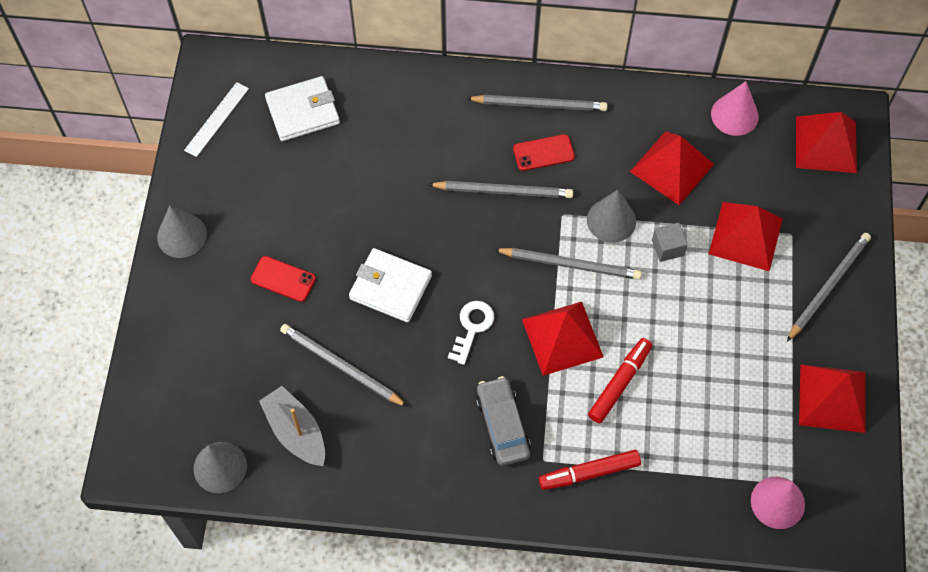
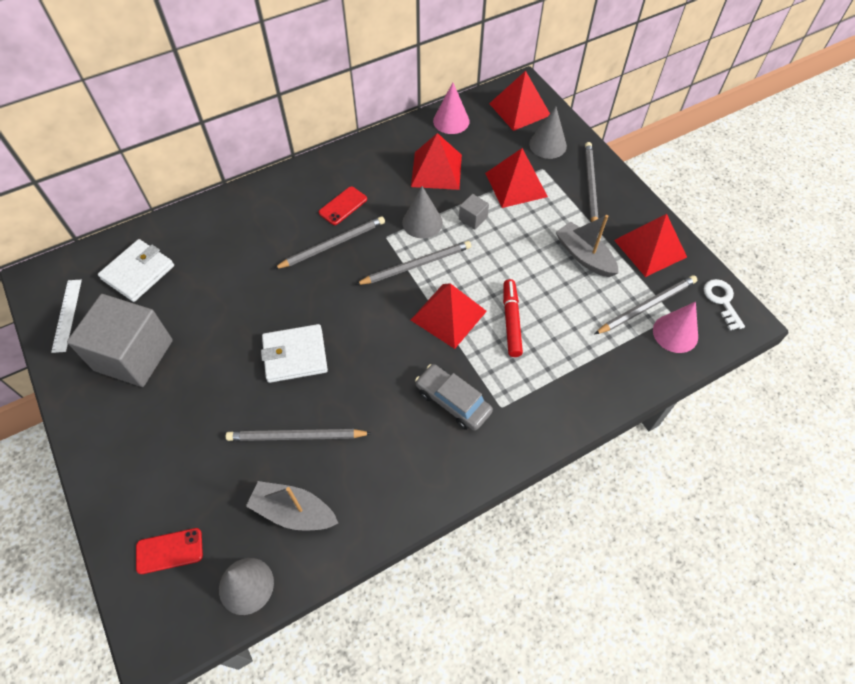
camera: 35 degrees left, 5 degrees down
(182, 235) = (90, 418): grey cone -> grey cone (548, 145)
(251, 197) = (134, 355): none -> grey cube
(283, 279) = (202, 400): red phone -> red phone (169, 551)
(472, 327) = (378, 347): white key -> white key (722, 301)
(539, 105) = (317, 178): grey pencil -> grey pencil (647, 306)
(589, 473) = (540, 394): red marker -> none
(752, 362) = (584, 256): none -> grey boat

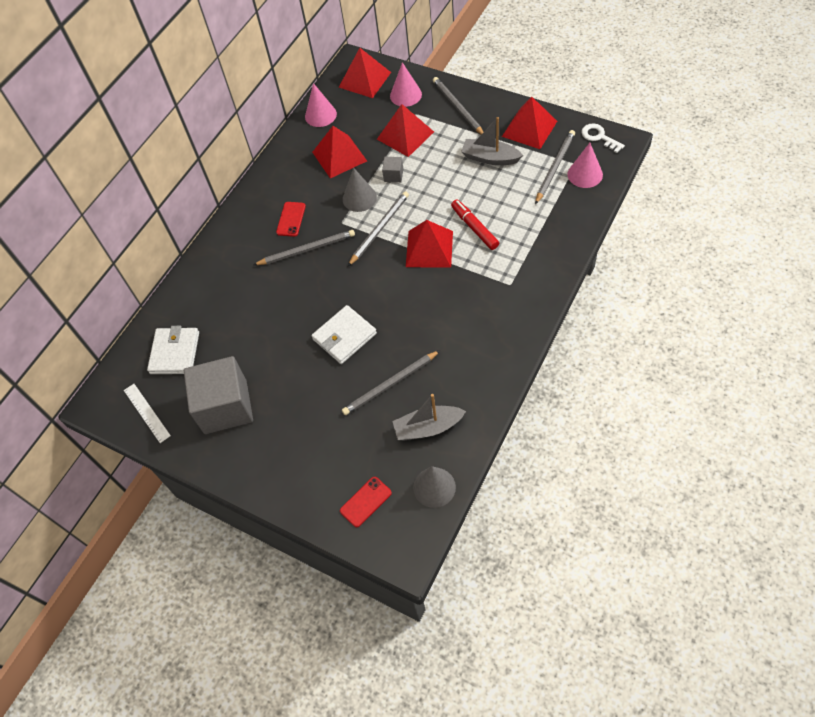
camera: 25 degrees left, 0 degrees up
(333, 244) = (307, 249): grey pencil -> grey pencil turned 45 degrees clockwise
(453, 401) = (476, 300): grey car -> none
(548, 145) = (405, 95): grey cone -> pink cone

